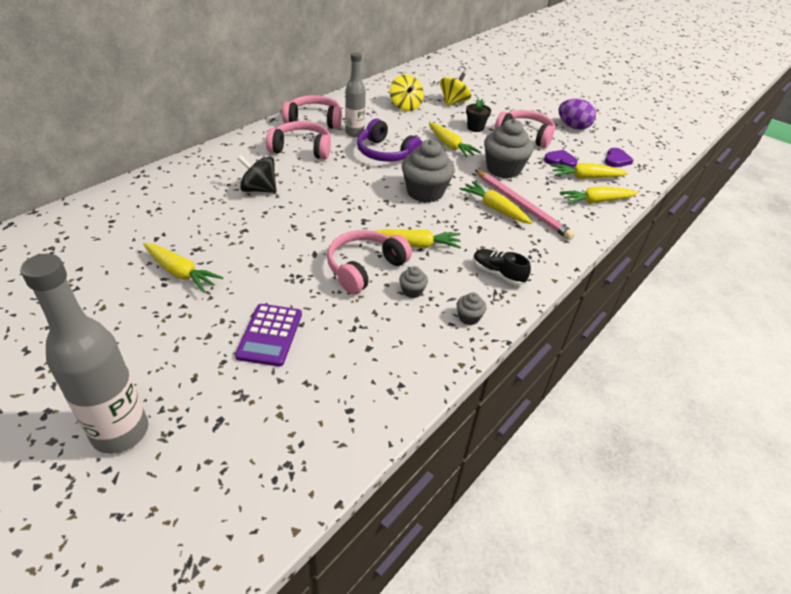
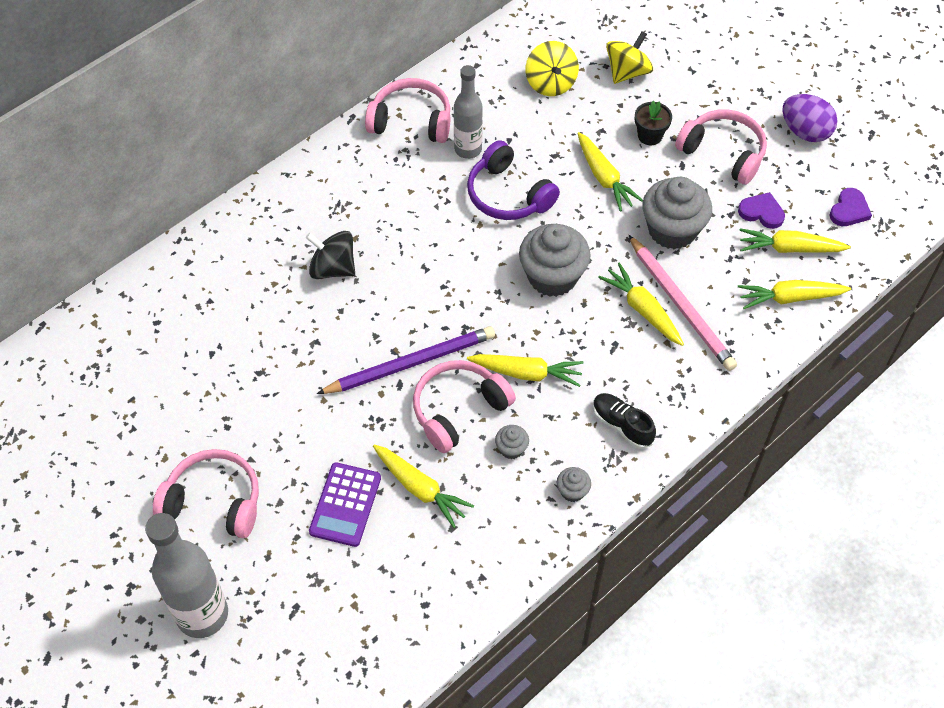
camera: 10 degrees right, 15 degrees up
(180, 272) = (244, 410): yellow carrot -> yellow carrot (420, 488)
(302, 149) = (391, 184): pink headphones -> pink headphones (214, 501)
(322, 241) = (410, 363): none -> purple pencil

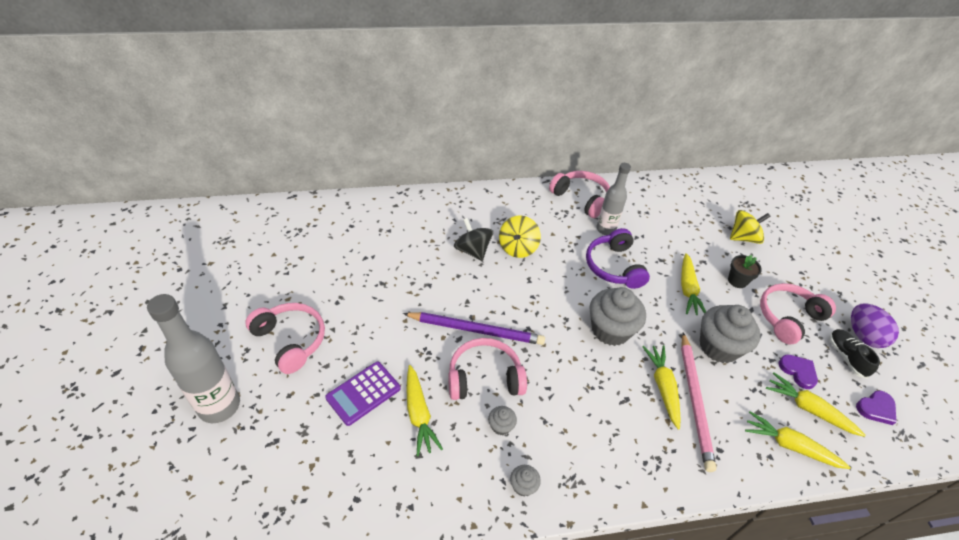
camera: 30 degrees right, 10 degrees down
(526, 373) = (548, 381): yellow carrot -> none
(550, 83) = (685, 220): yellow spinning top -> yellow spinning top (517, 248)
(622, 425) = (594, 460): black shoe -> black shoe (846, 357)
(723, 153) = (788, 317): pink headphones -> pink headphones turned 105 degrees counterclockwise

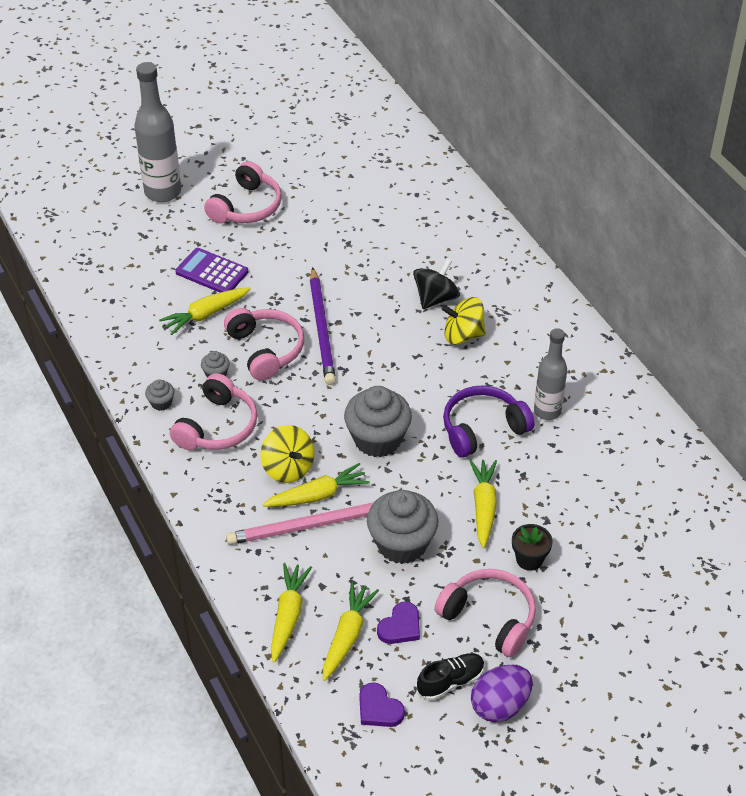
camera: 75 degrees right, 0 degrees up
(581, 198) = (594, 377): pink headphones -> pink headphones (218, 426)
(688, 289) = (483, 507): yellow carrot -> yellow carrot turned 105 degrees clockwise
(743, 238) = (625, 564): yellow spinning top -> yellow spinning top (288, 468)

